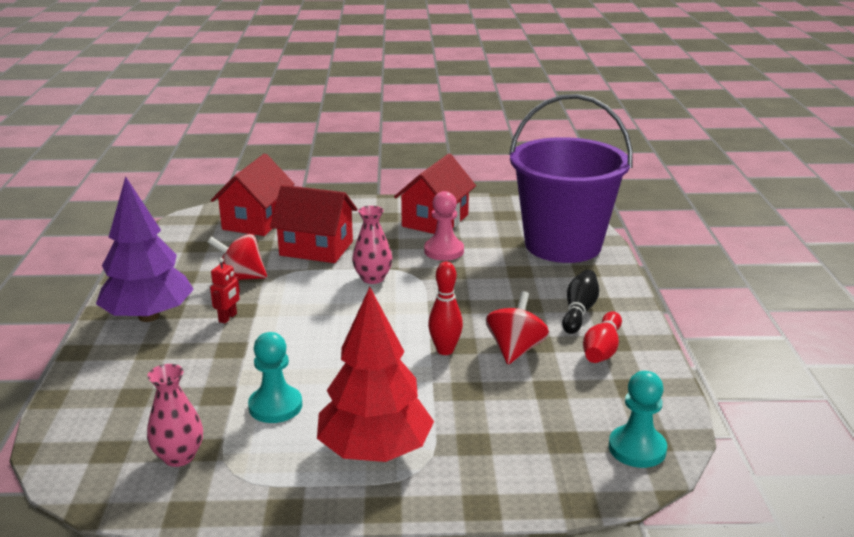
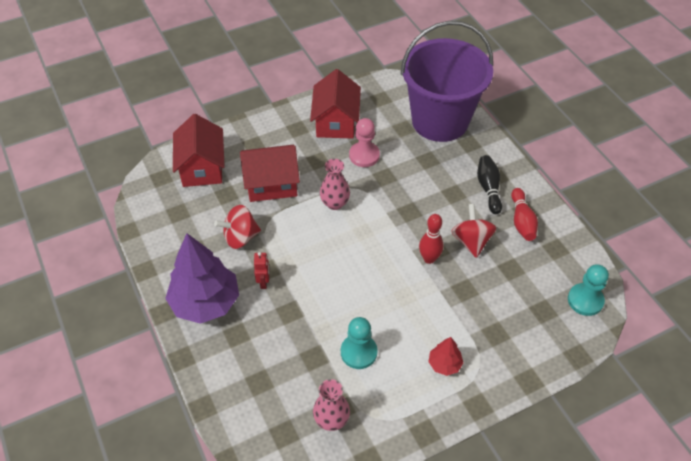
camera: 25 degrees left, 25 degrees up
(375, 451) = (444, 364): red tree -> red tree, size x0.46

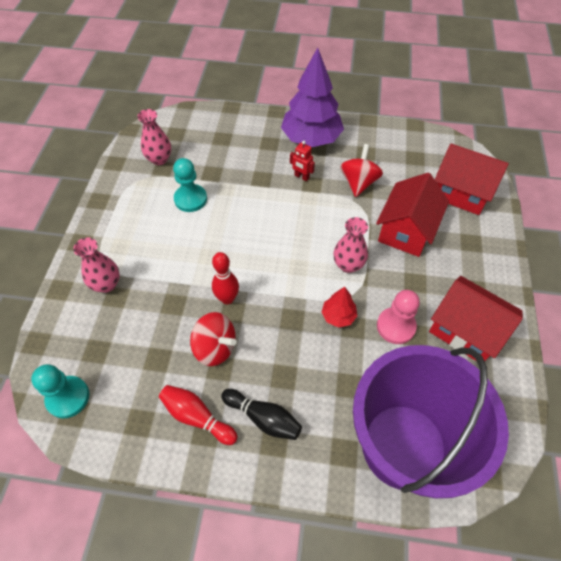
camera: 125 degrees right, 5 degrees up
(444, 364) = (129, 244): red tree -> red tree (338, 316)
(493, 349) = (106, 284): none -> pink vase

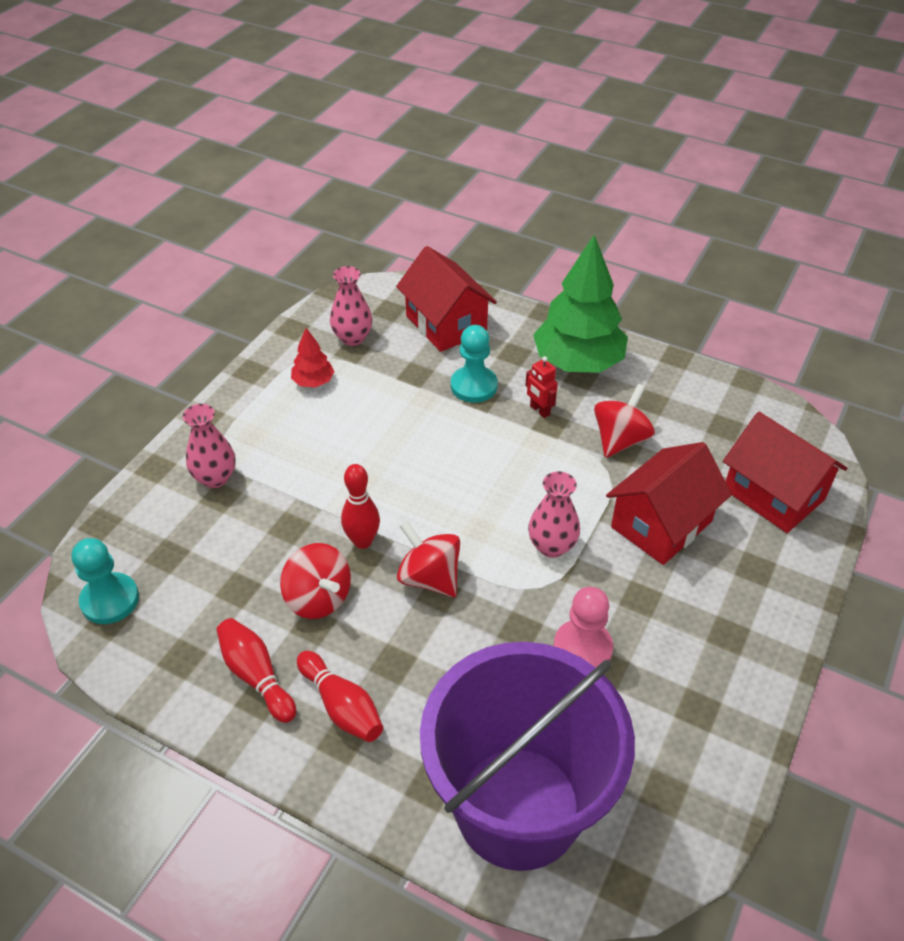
camera: 20 degrees right, 10 degrees down
(190, 199) = (371, 400): turquoise pawn -> turquoise pawn (474, 386)
(263, 418) = (341, 706): black bowling pin -> red bowling pin
(281, 310) = (429, 578): none -> red spinning top
(311, 139) = (578, 362): purple tree -> green tree
(338, 316) = (505, 609): red tree -> red tree (313, 382)
(465, 330) = (686, 686): red house -> red house (446, 324)

